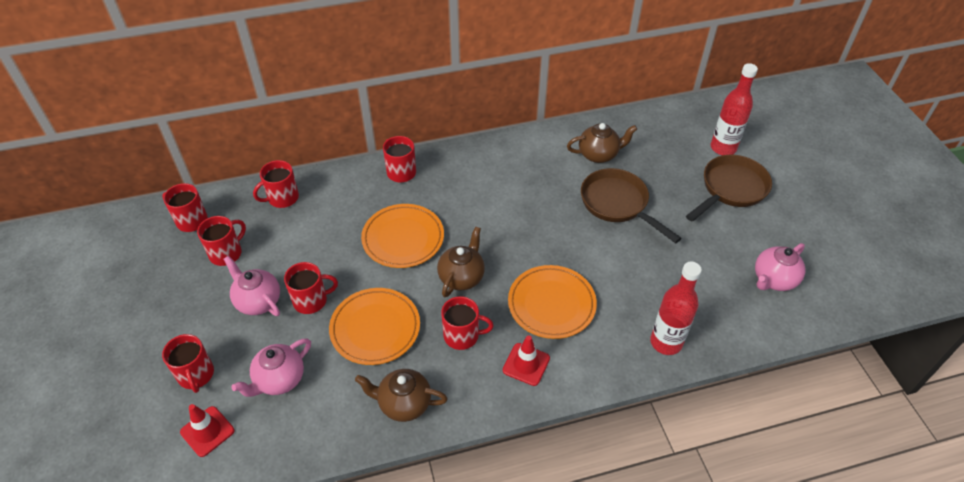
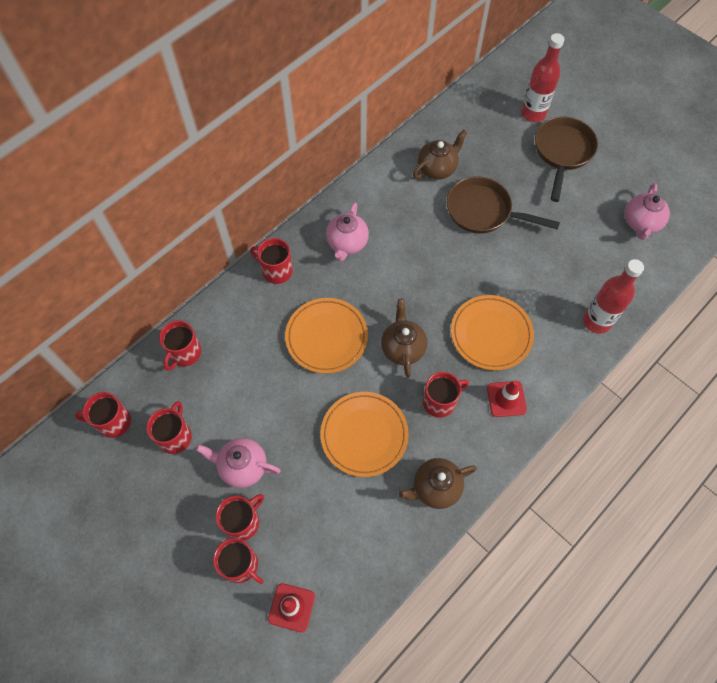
camera: 30 degrees left, 15 degrees up
(279, 380) = (317, 527): pink teapot -> pink teapot (347, 243)
(311, 300) = (289, 440): red mug -> red mug (242, 522)

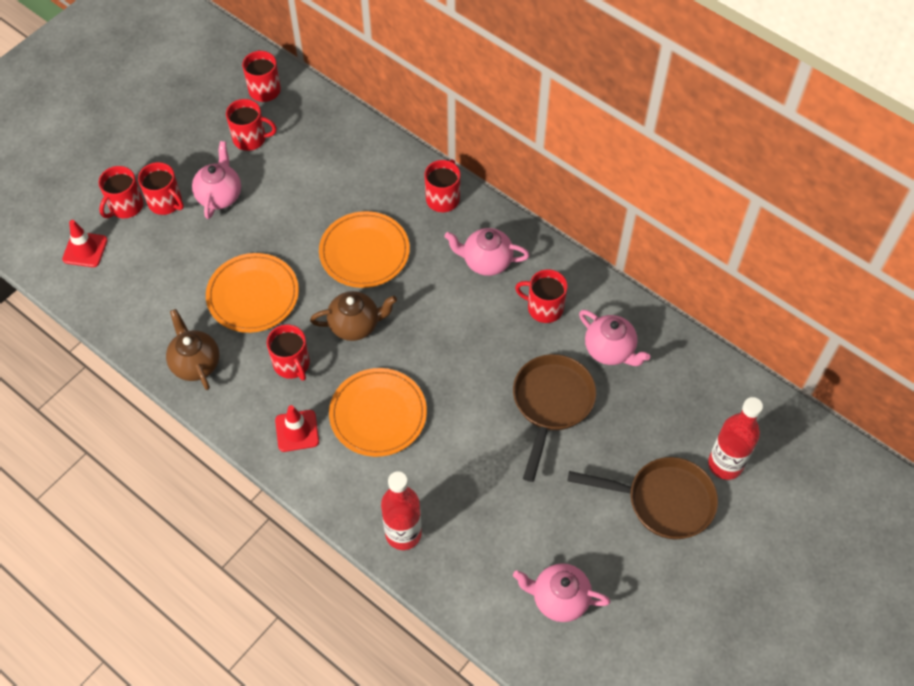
camera: 85 degrees right, 5 degrees down
(185, 353) = (339, 133): red mug -> red mug (544, 308)
(437, 168) = (610, 350): brown teapot -> pink teapot

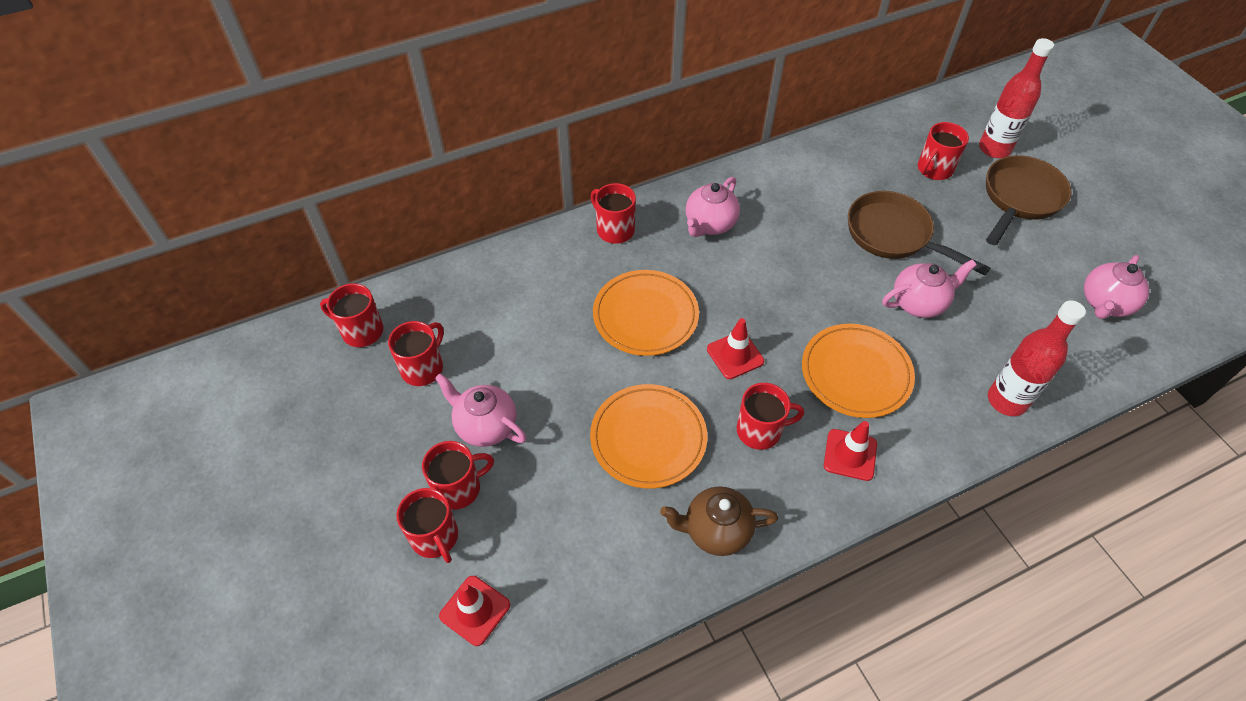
camera: 65 degrees left, 5 degrees down
(355, 325) = (735, 355): brown teapot -> red traffic cone
(544, 308) = (784, 202): red mug -> red mug (934, 169)
(610, 350) = (851, 176): pink teapot -> pink teapot (919, 303)

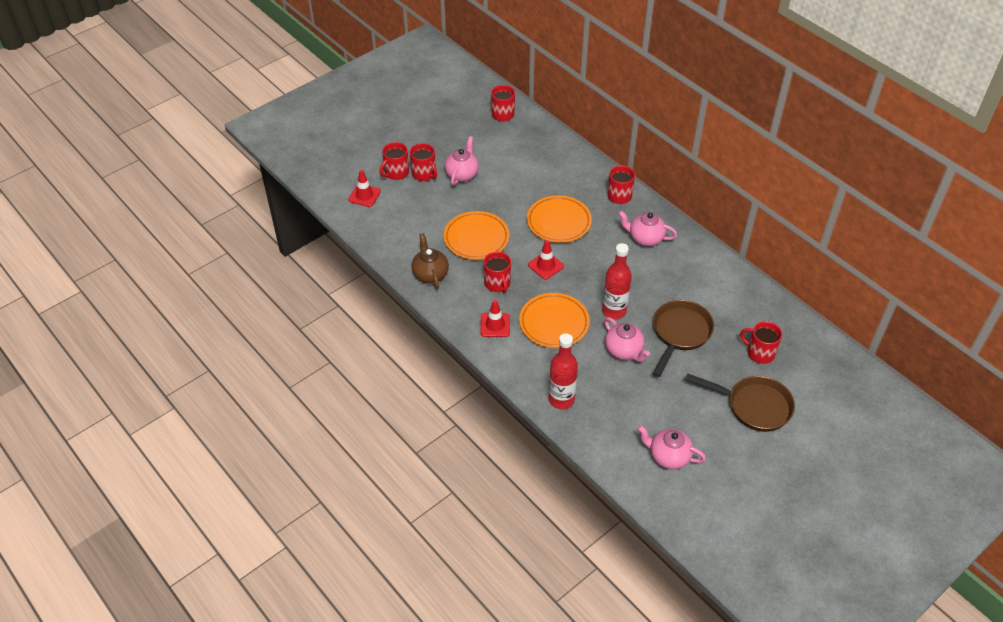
camera: 75 degrees right, 5 degrees down
(423, 368) = (488, 142): red mug -> none
(994, 149) = (803, 389): red bottle -> red bottle (614, 311)

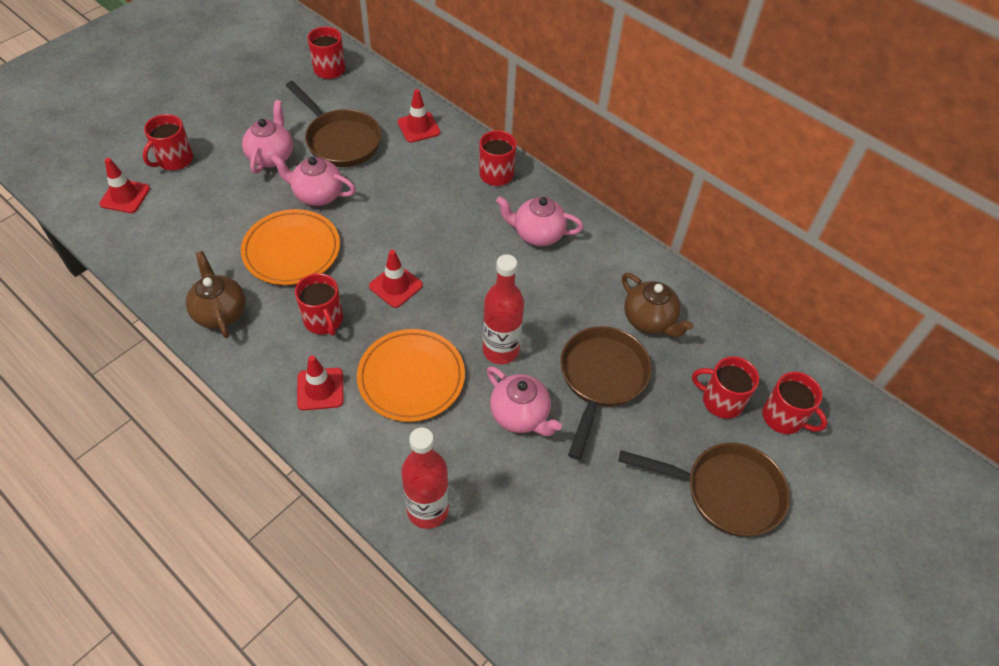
camera: 10 degrees left, 5 degrees up
(424, 174) = (216, 159): red mug -> red mug (783, 417)
(510, 166) = (340, 140): none -> brown pan
(559, 222) = (412, 217): orange plate -> none
(566, 160) = (418, 127): none -> red traffic cone
(668, 456) = (604, 598): pink teapot -> pink teapot (317, 195)
(717, 300) = (649, 320): none -> brown teapot

